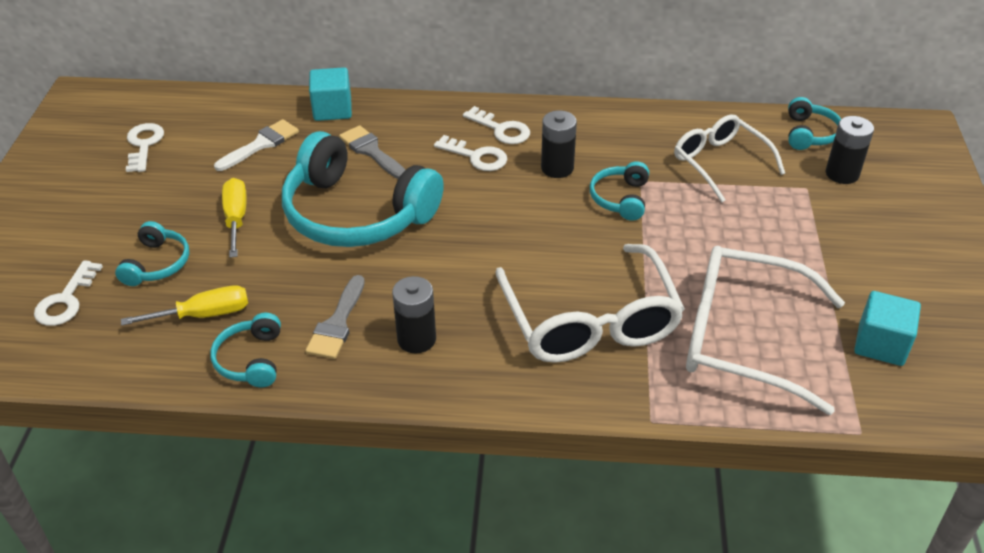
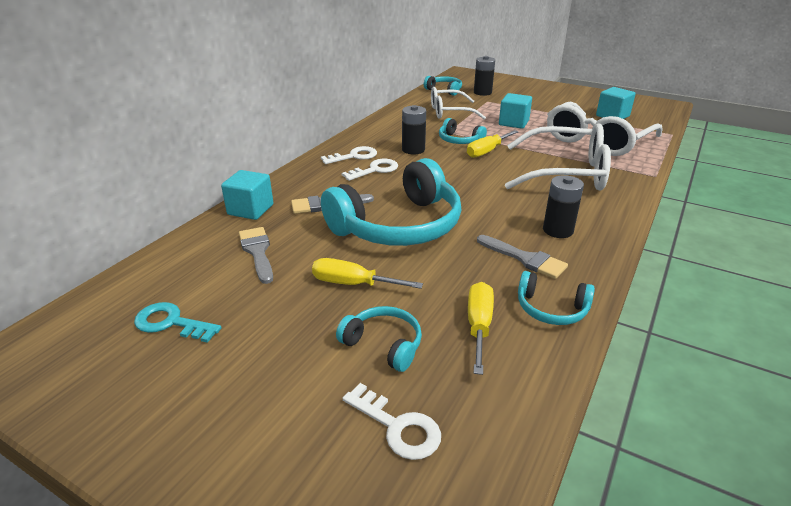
camera: 65 degrees left, 10 degrees down
(144, 145) = (171, 323): white key -> turquoise key
(261, 144) = (257, 252): white brush -> grey brush
(604, 232) = (487, 151): none -> yellow screwdriver
(736, 235) = (513, 123): none -> turquoise cube

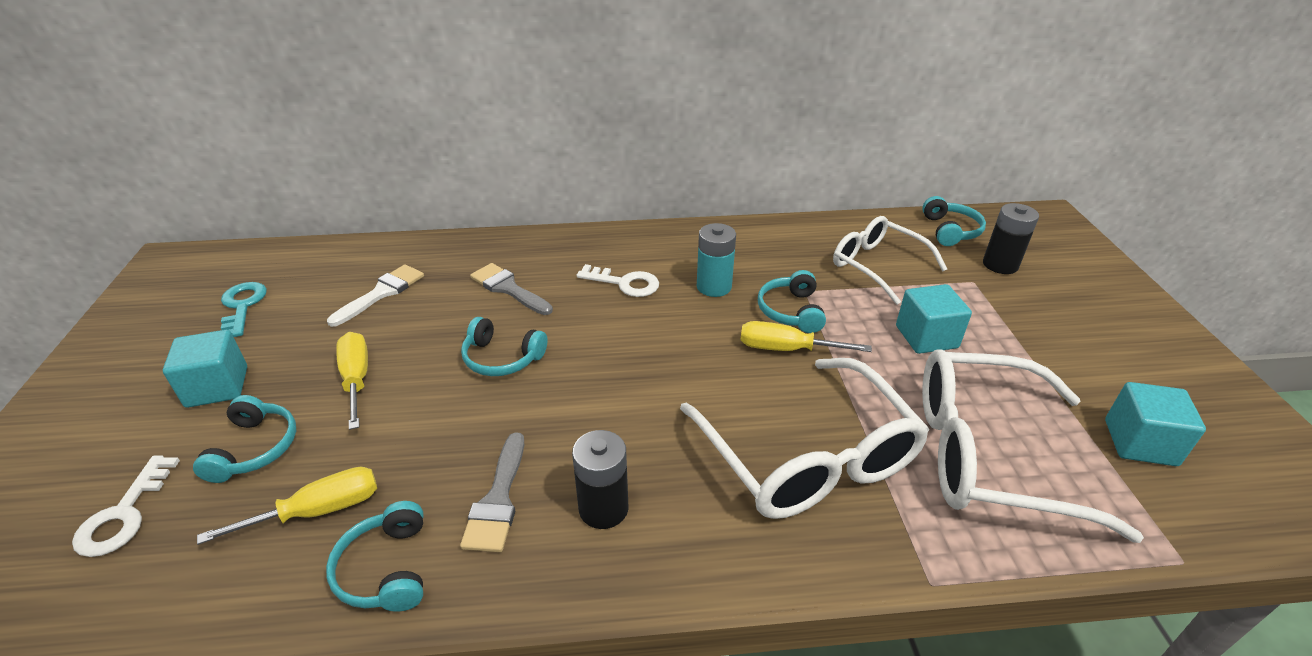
camera: 55 degrees right, 5 degrees up
(250, 210) = (459, 250): turquoise cube -> turquoise cube (217, 387)
(257, 252) = (382, 293): grey brush -> white brush
(354, 156) = (644, 254): white key -> none
(398, 225) = (502, 358): turquoise headphones -> turquoise headphones, size x0.46
(413, 150) = (714, 286): black battery -> turquoise battery

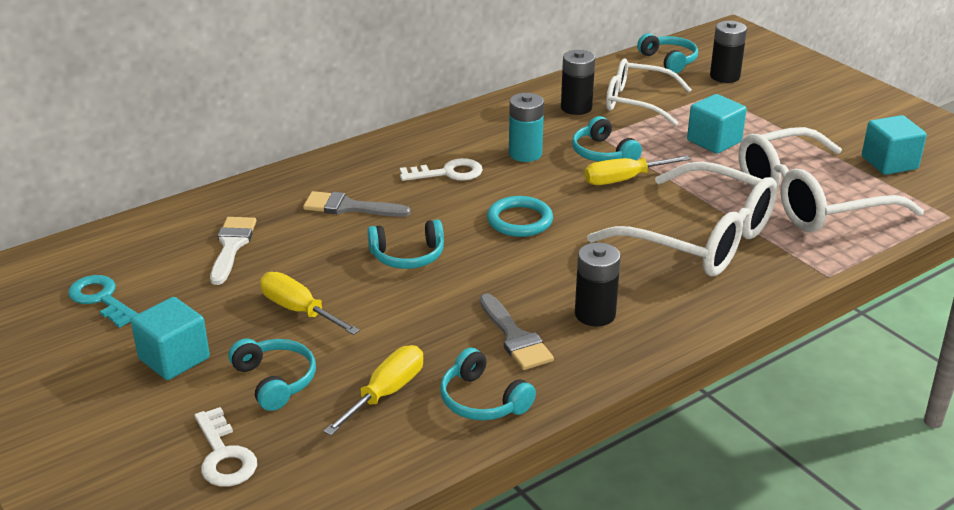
camera: 30 degrees left, 5 degrees down
(639, 358) = (519, 220): none -> turquoise ring
(808, 253) = (576, 108): none -> black battery

